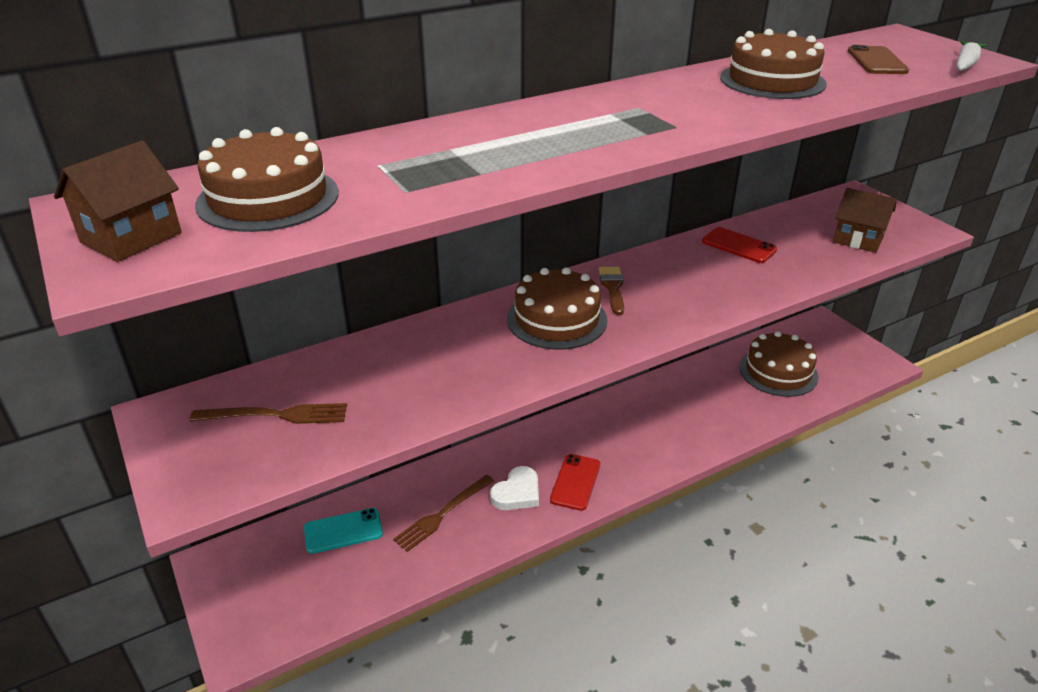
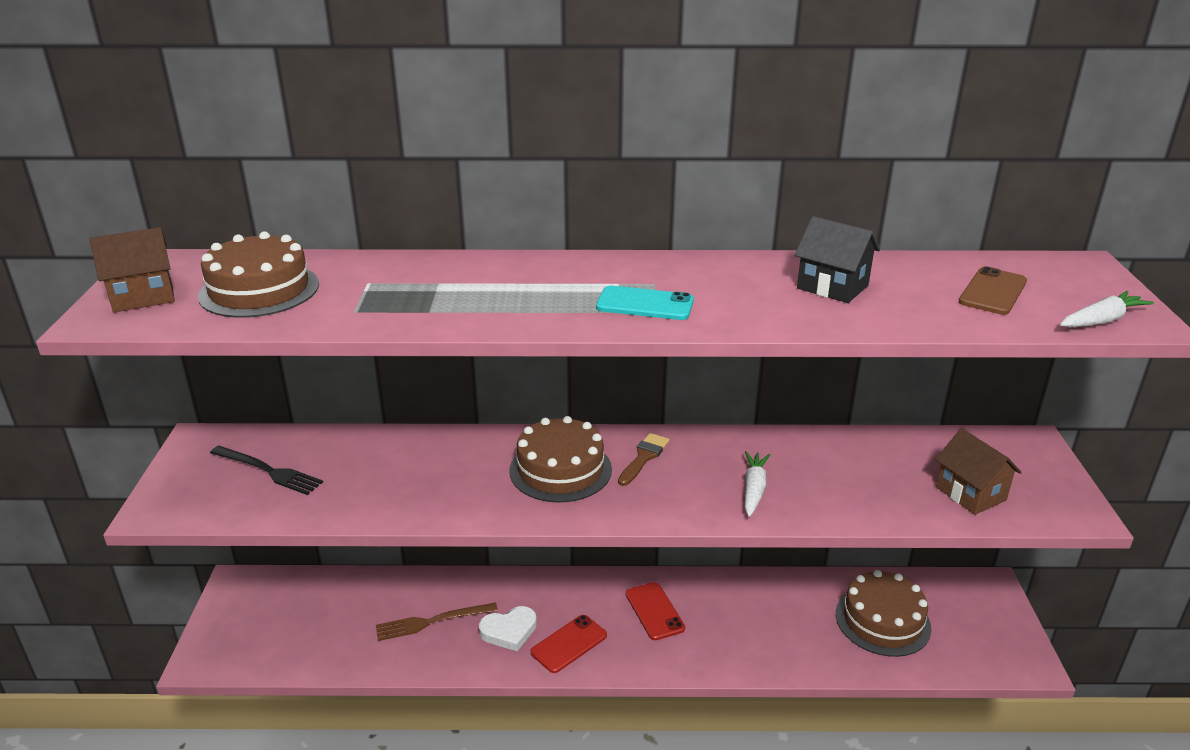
camera: 30 degrees right, 5 degrees down
(276, 415) = (268, 471): brown fork -> black fork
(343, 531) = (345, 601): turquoise phone -> turquoise phone (645, 304)
(719, 284) = (754, 489): none -> white carrot
(738, 246) = (821, 457): red phone -> red phone (654, 611)
(772, 80) = (832, 287): brown cake -> black house

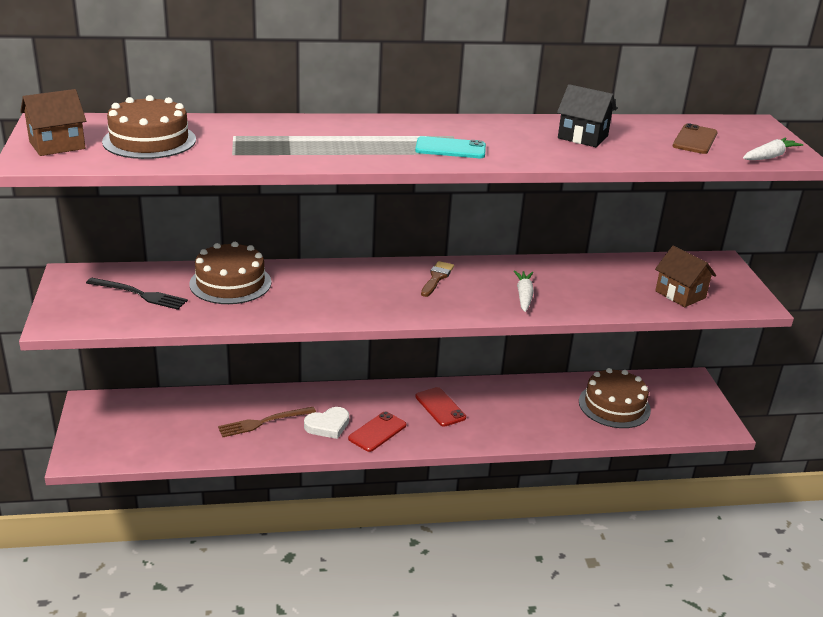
camera: 10 degrees left, 0 degrees up
(560, 469) = (374, 287): brown cake -> brown cake (230, 283)

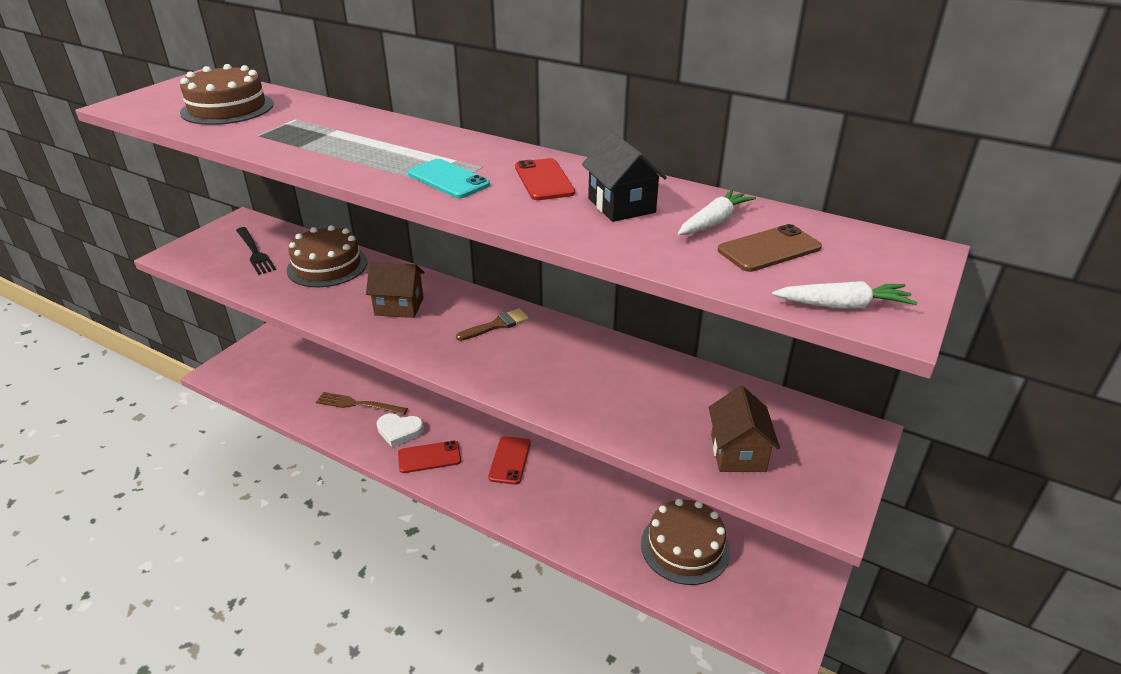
camera: 40 degrees right, 5 degrees up
(57, 145) = (163, 97): brown house -> brown house (399, 306)
(509, 134) = (544, 180): none -> red phone
(524, 296) = (551, 378): white carrot -> white carrot (714, 222)

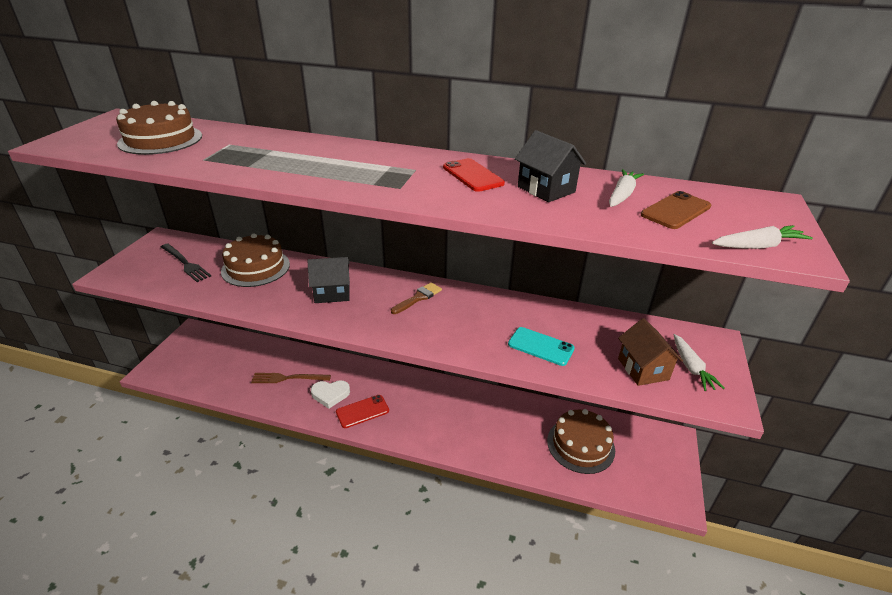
camera: 15 degrees left, 0 degrees up
(399, 306) = (332, 293): brown house -> black house
(448, 179) = (396, 182): turquoise phone -> turquoise phone (540, 346)
(510, 460) = (427, 402): red phone -> none
(805, 461) = (691, 367): none -> white carrot

